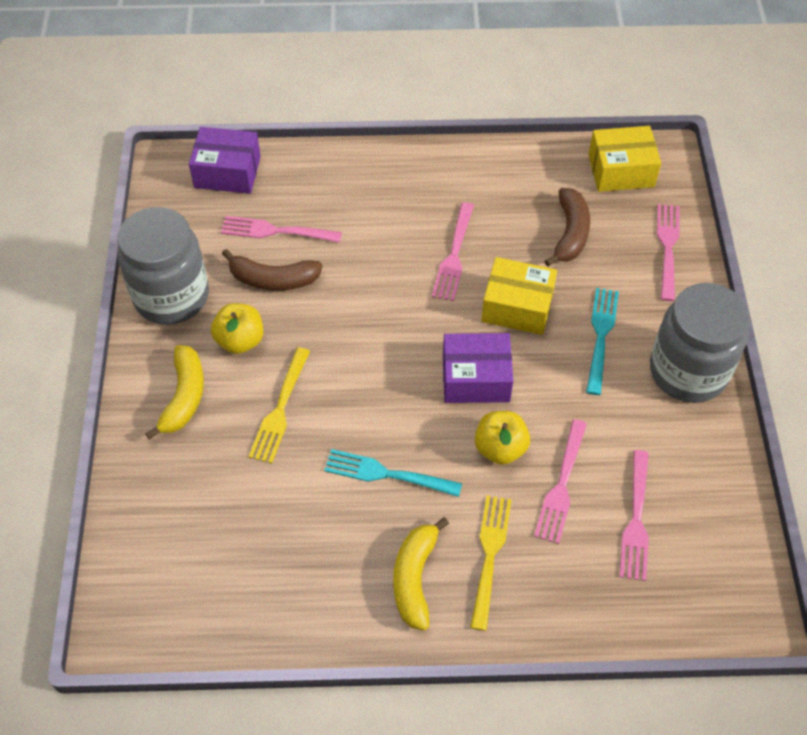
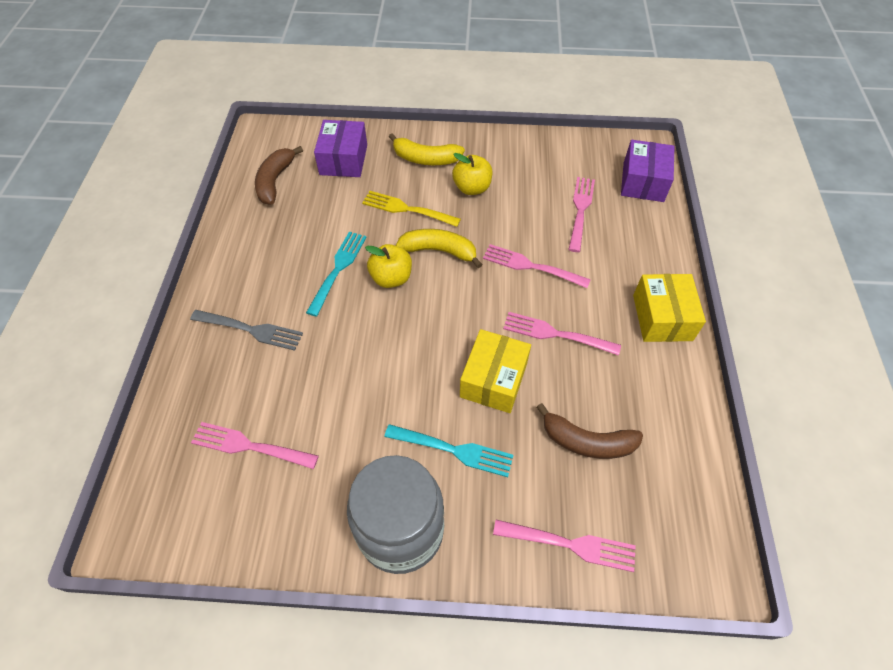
camera: 95 degrees right, 0 degrees up
(171, 296) = (515, 151): grey jar -> none
(273, 279) = (530, 208): brown banana -> brown banana (275, 181)
(414, 578) = (247, 280): yellow banana -> yellow banana (439, 251)
(476, 378) = (417, 337): purple box -> purple box (343, 160)
(490, 556) = (250, 330): yellow fork -> grey fork
(500, 448) = (345, 348): yellow apple -> yellow apple (391, 278)
(561, 484) = (300, 390): pink fork -> pink fork (532, 266)
(621, 170) = (685, 512): yellow box -> yellow box (662, 317)

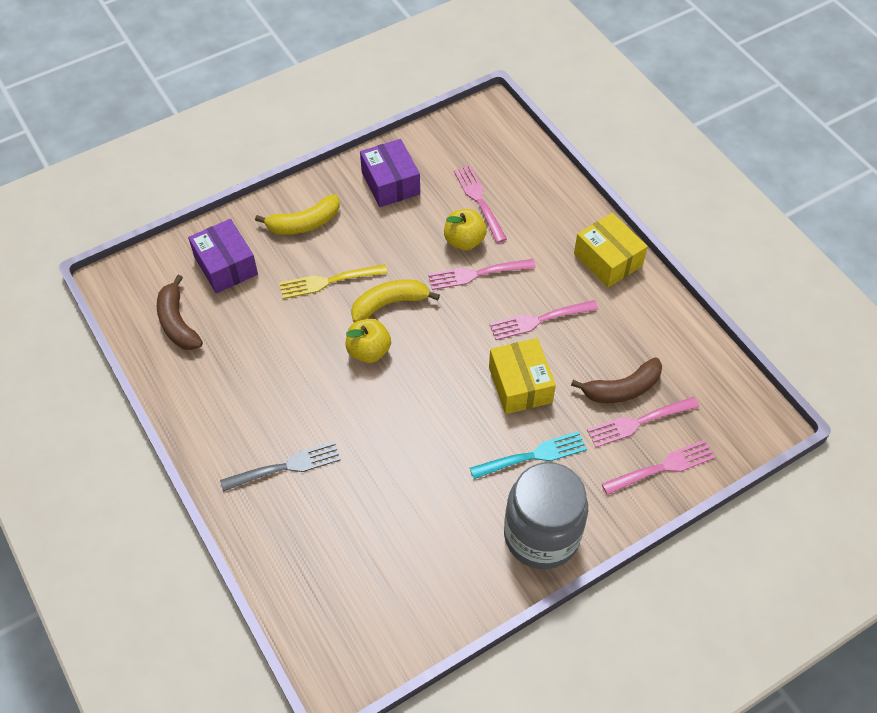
camera: 35 degrees left, 0 degrees up
(251, 446) = (374, 554): pink fork -> pink fork (639, 422)
(338, 270) = (315, 371): turquoise fork -> none
(472, 188) = (370, 230): yellow apple -> yellow apple (464, 241)
(643, 182) = (511, 146): purple box -> purple box (390, 183)

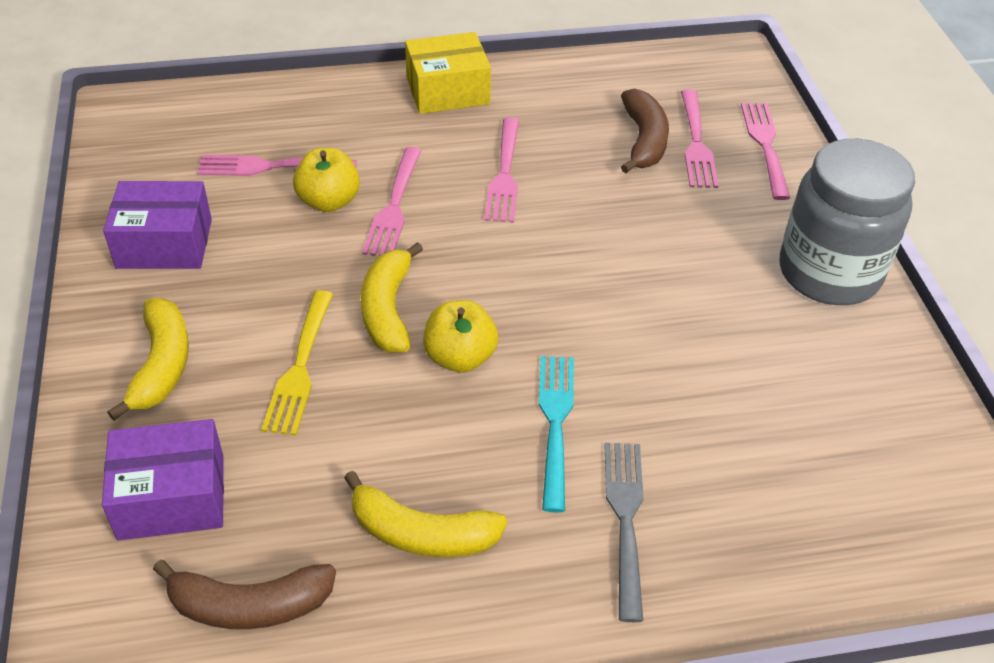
camera: 70 degrees left, 10 degrees down
(242, 376) = (421, 534): none -> yellow banana
(520, 385) = (596, 222): yellow box -> none
(532, 456) = (710, 245): turquoise fork -> turquoise fork (556, 424)

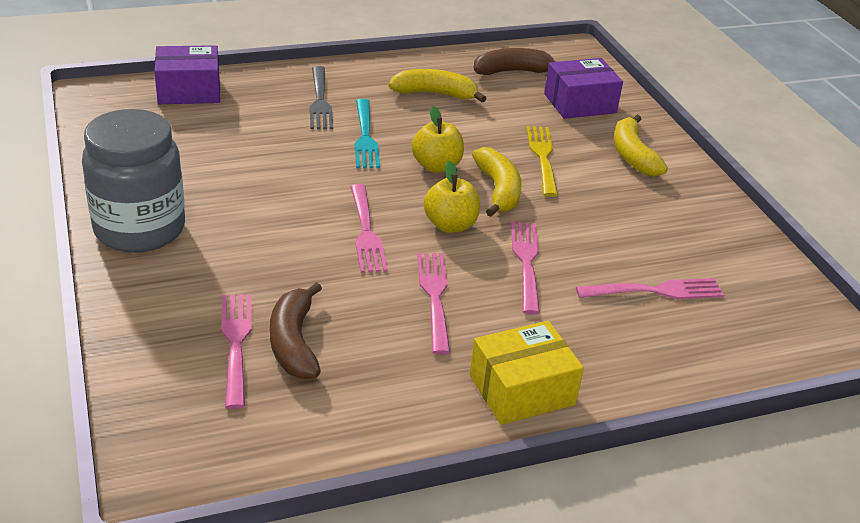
camera: 170 degrees right, 10 degrees down
(164, 243) = (693, 225): purple box -> purple box (189, 91)
(329, 201) = (585, 263): yellow apple -> yellow apple (450, 225)
(765, 146) = (158, 345): pink fork -> pink fork (365, 231)

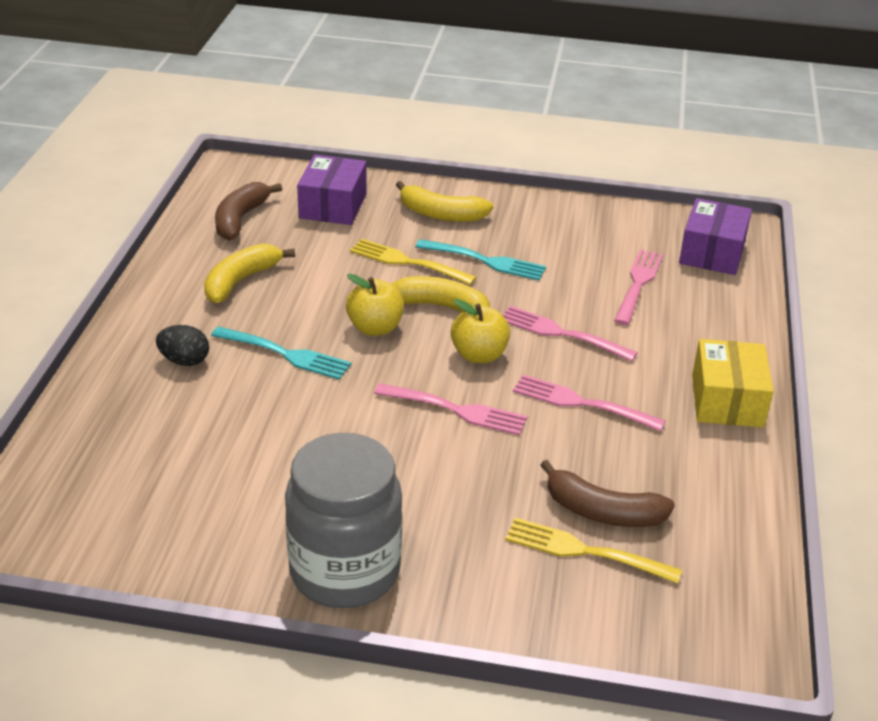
camera: 60 degrees left, 0 degrees up
(189, 91) = (71, 453): purple box -> purple box (712, 253)
(236, 344) = (586, 551): pink fork -> yellow fork
(319, 100) = (184, 361): grey fork -> black egg
(589, 194) = (484, 261): none -> turquoise fork

